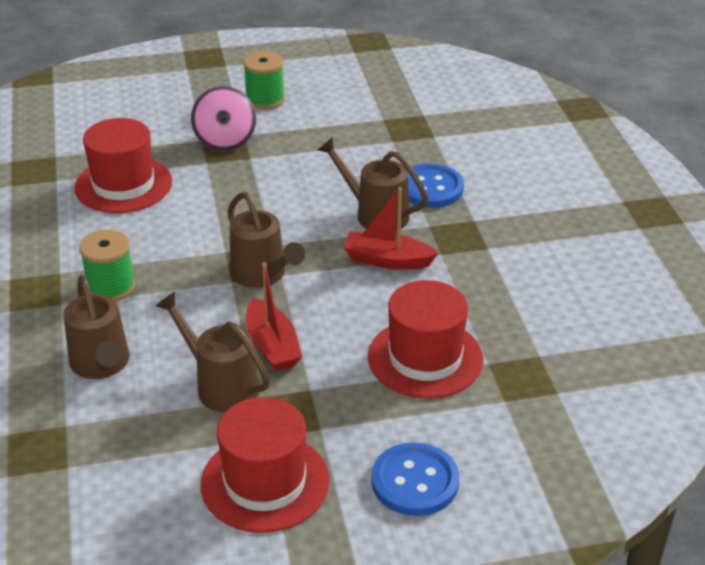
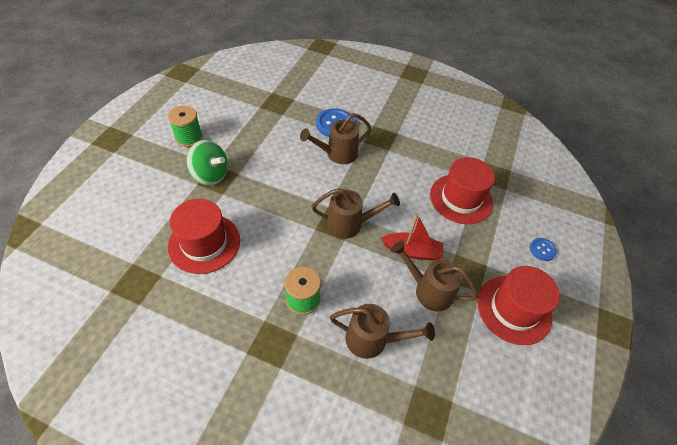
camera: 60 degrees left, 15 degrees up
(220, 385) = (428, 290): brown watering can -> brown watering can turned 45 degrees clockwise
(225, 141) = (210, 175): pink spinning top -> green spinning top
(387, 260) = (378, 171): red boat -> none
(415, 481) = (542, 250): blue button -> blue button, size x0.56

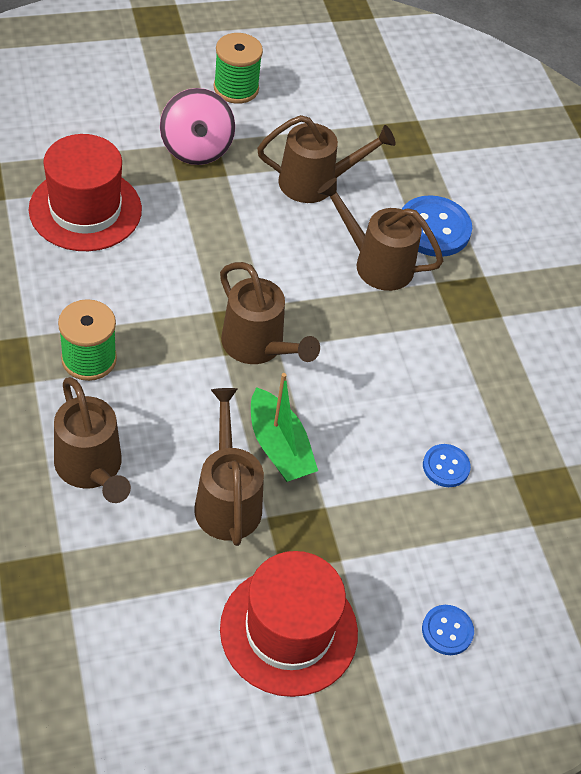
camera: 50 degrees right, 0 degrees up
(210, 175) = (196, 149): green spinning top -> pink spinning top
(274, 145) = (316, 183): none -> brown watering can
(412, 251) = (279, 447): red boat -> green boat
(461, 198) = (446, 466): red hat -> blue button

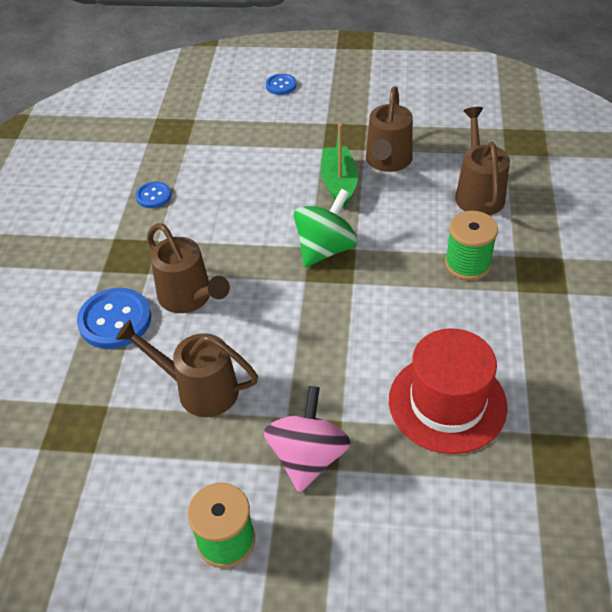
camera: 150 degrees left, 5 degrees down
(259, 347) = (325, 249): brown watering can -> green spinning top
(289, 630) = (373, 99): red hat -> none
(446, 466) = (229, 154): blue button -> blue button (153, 196)

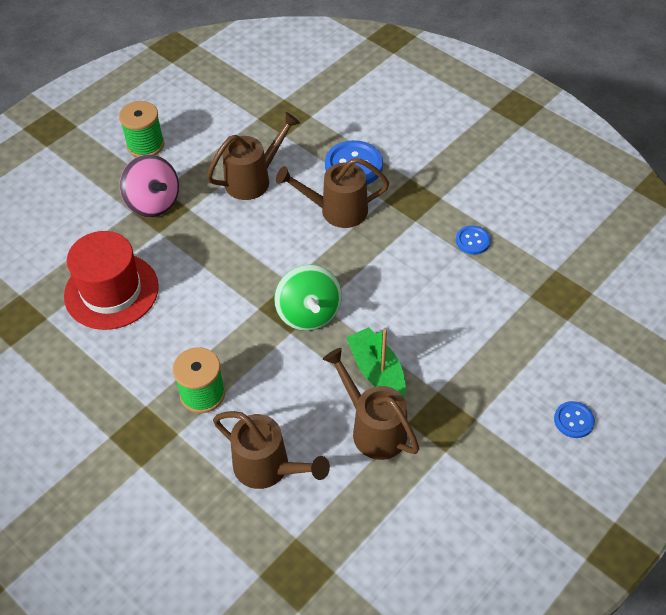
camera: 125 degrees right, 5 degrees up
(339, 183) = (377, 371): green boat -> green boat turned 150 degrees counterclockwise

